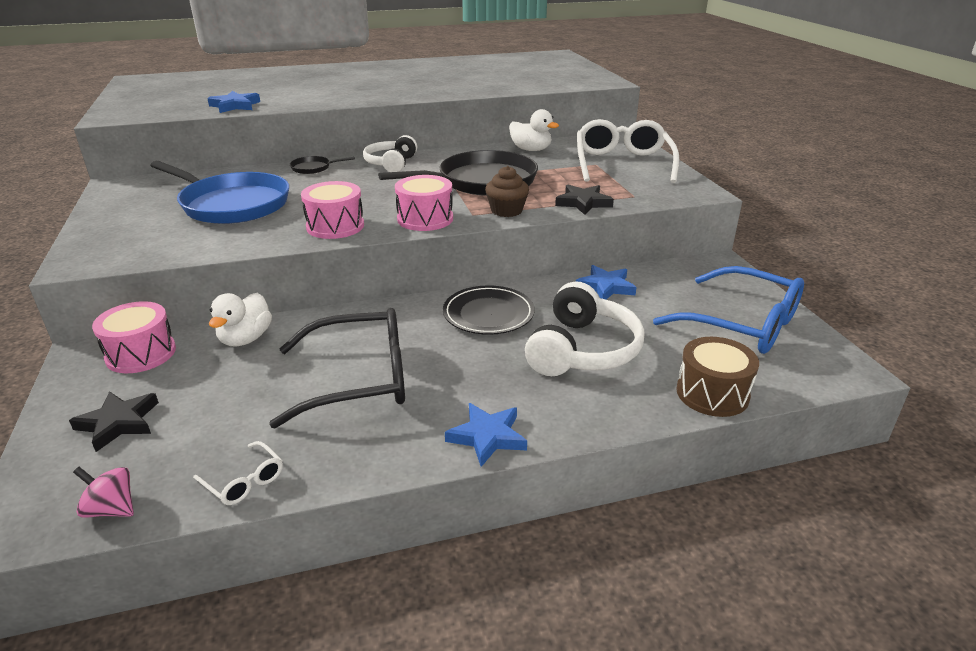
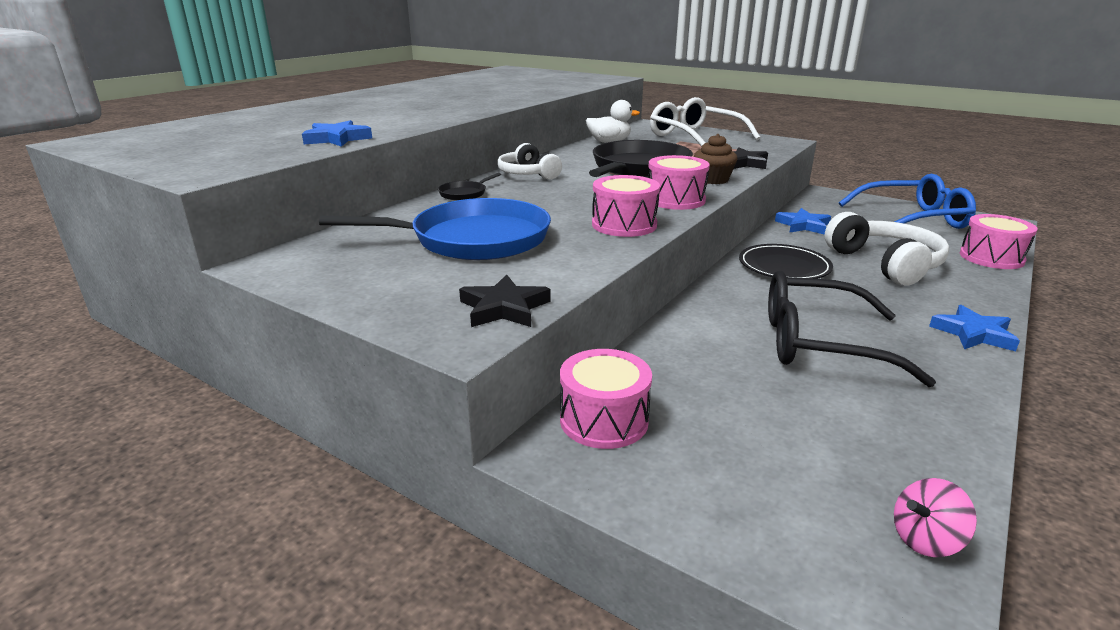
camera: 40 degrees left, 5 degrees down
(118, 423) = (743, 480): black star -> black star (504, 308)
(244, 481) = (941, 449): white glasses -> none
(245, 339) = (665, 360): white duck -> none
(358, 379) = (820, 343): black glasses -> black glasses turned 120 degrees counterclockwise
(712, 393) = (991, 257): brown drum -> pink drum

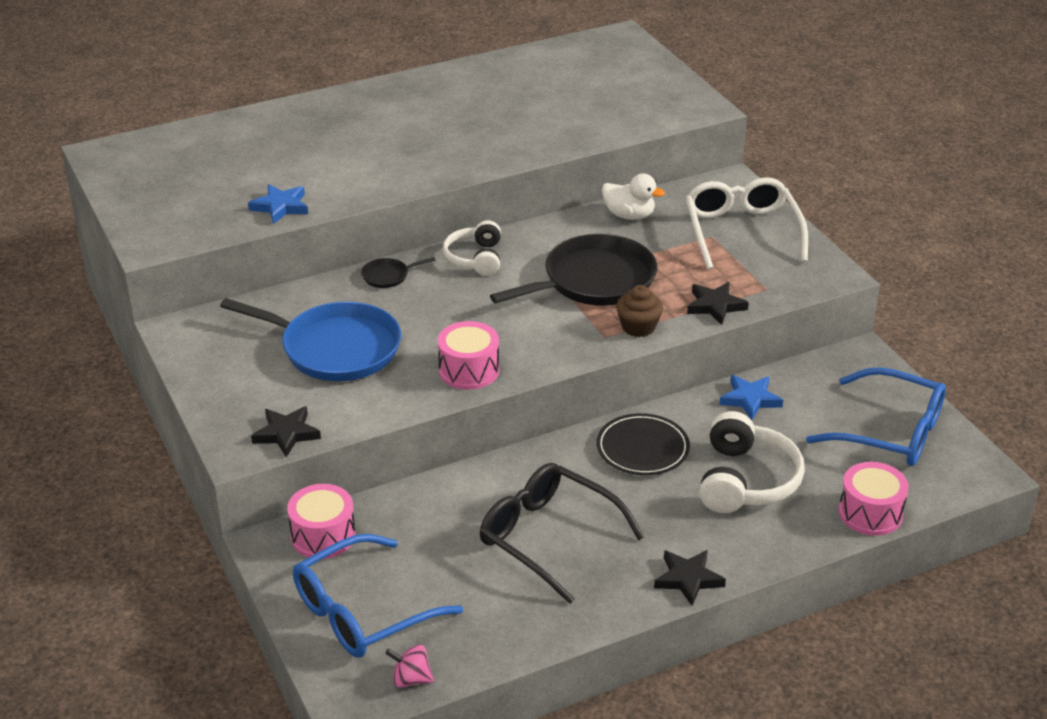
camera: 30 degrees right, 10 degrees up
(675, 200) = (558, 349): pink drum -> none
(755, 481) = (363, 611): none -> blue glasses
(973, 333) = (688, 579): blue star -> black star

